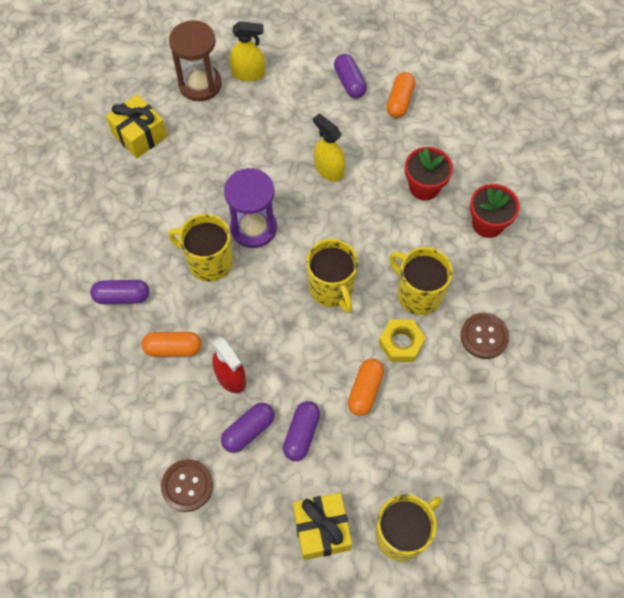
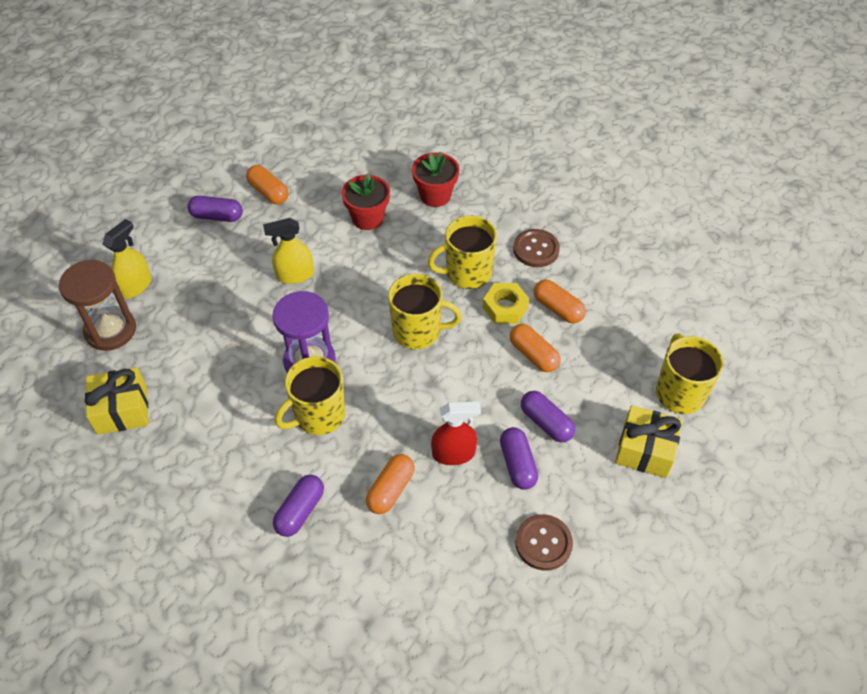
camera: 60 degrees left, 10 degrees down
(429, 387) = (558, 308): none -> orange capsule

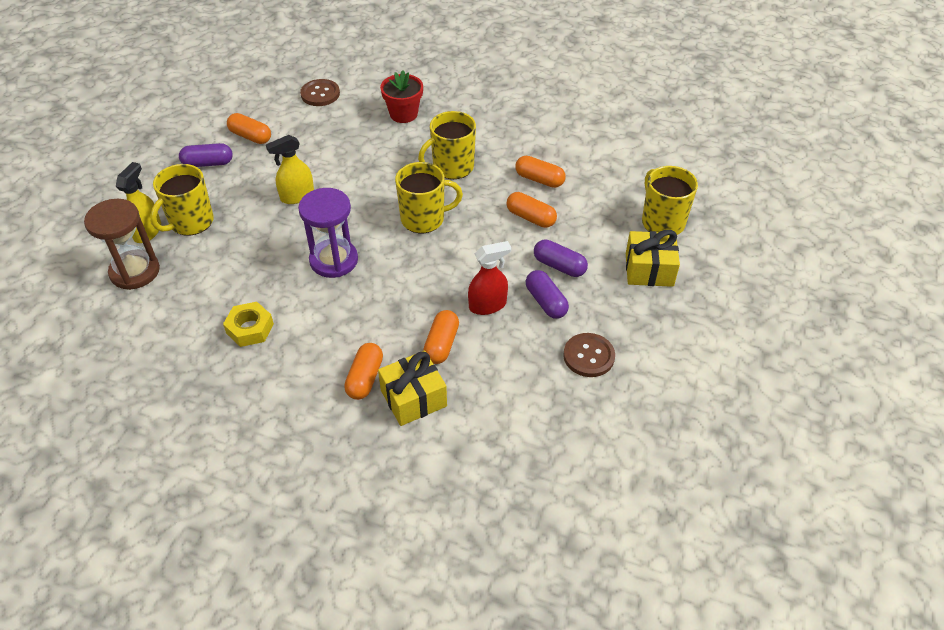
camera: 15 degrees left, 5 degrees down
(122, 410) = (168, 333): yellow gift -> yellow gift (413, 398)
(300, 511) = (365, 378): purple capsule -> orange capsule
(318, 415) = (356, 300): yellow mug -> yellow mug (190, 222)
(368, 218) = (349, 141): red flower pot -> none
(505, 307) = (494, 187): yellow nut -> yellow nut (250, 328)
(536, 249) = (505, 139): brown button -> brown button (320, 94)

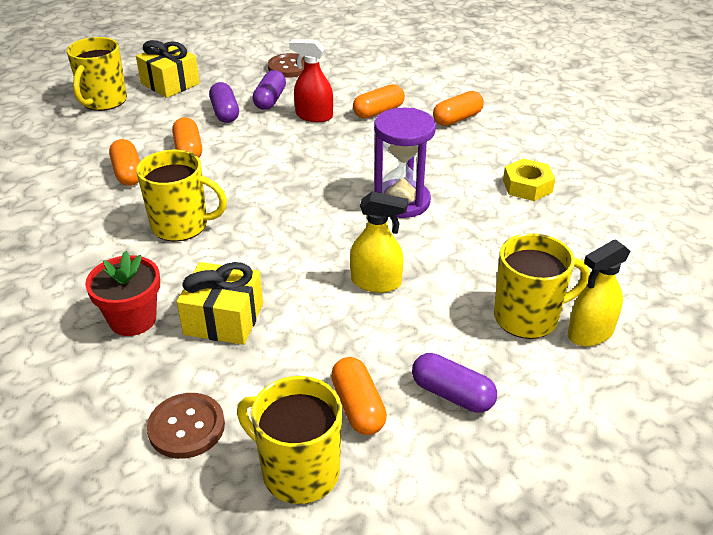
camera: 140 degrees left, 10 degrees down
(135, 271) = (625, 291): brown hourglass -> none
(413, 398) = (433, 96): yellow gift -> yellow gift (224, 319)
(424, 219) = (277, 194): yellow mug -> yellow mug (298, 471)

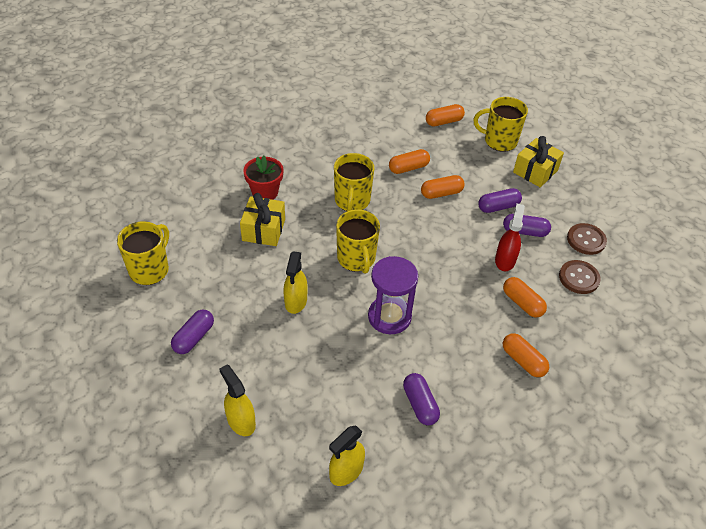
camera: 85 degrees right, 10 degrees up
(186, 427) = (184, 224): brown button -> brown button (579, 278)
(358, 407) = (189, 293): orange capsule -> orange capsule (444, 122)
(527, 186) = (420, 404): yellow nut -> purple capsule
(528, 317) = (258, 385): yellow mug -> yellow mug (356, 259)
(631, 242) = (346, 471): none -> yellow spray bottle

